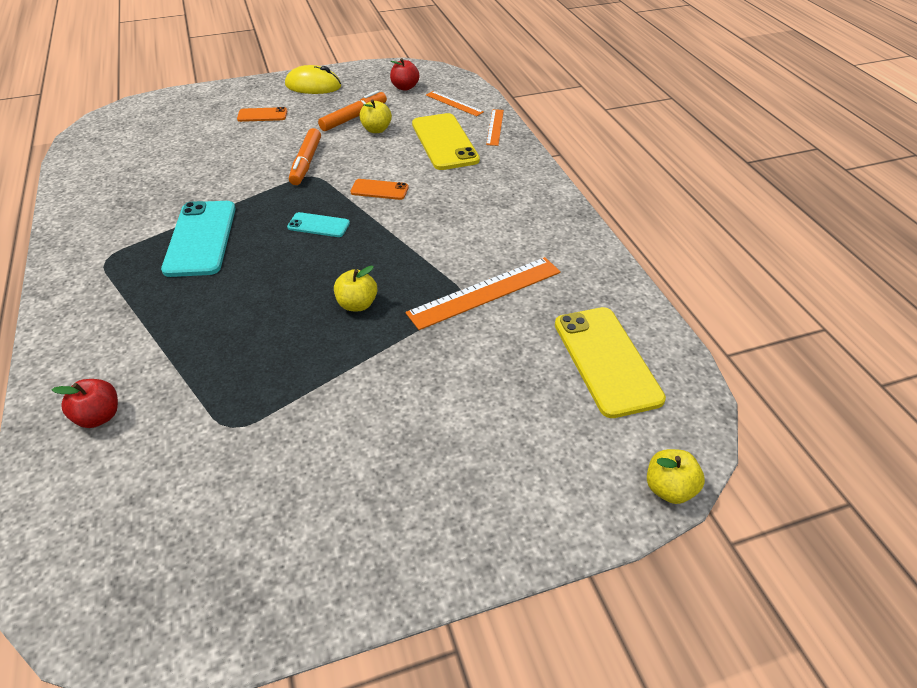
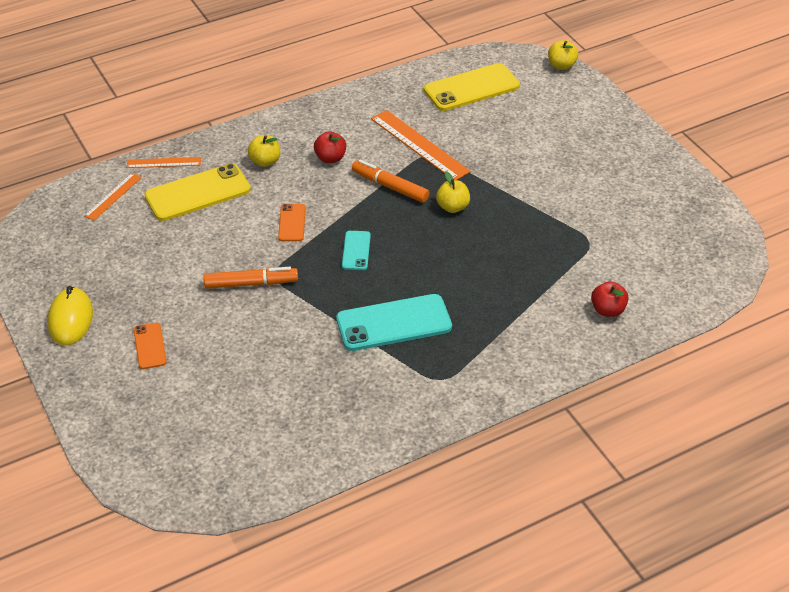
camera: 100 degrees left, 0 degrees up
(353, 117) = (150, 268): orange marker -> orange marker (390, 187)
(376, 130) = (176, 245): yellow apple -> yellow apple (265, 161)
(405, 87) = (74, 239): red apple -> red apple (330, 158)

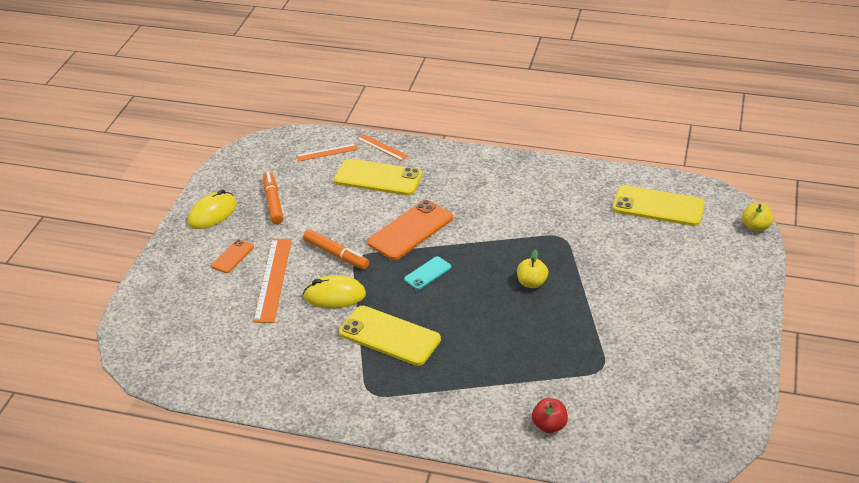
camera: 45 degrees right, 5 degrees down
(265, 161) = (445, 180): yellow apple -> none
(292, 223) = (410, 230): orange phone -> orange phone, size x1.93
(299, 320) = (334, 295): none -> yellow mouse
(330, 158) = (490, 202): red apple -> none
(390, 187) = (506, 244): orange marker -> orange marker (273, 202)
(394, 323) = (389, 336): turquoise phone -> yellow phone
(419, 145) = (565, 226): orange ruler -> orange ruler (273, 279)

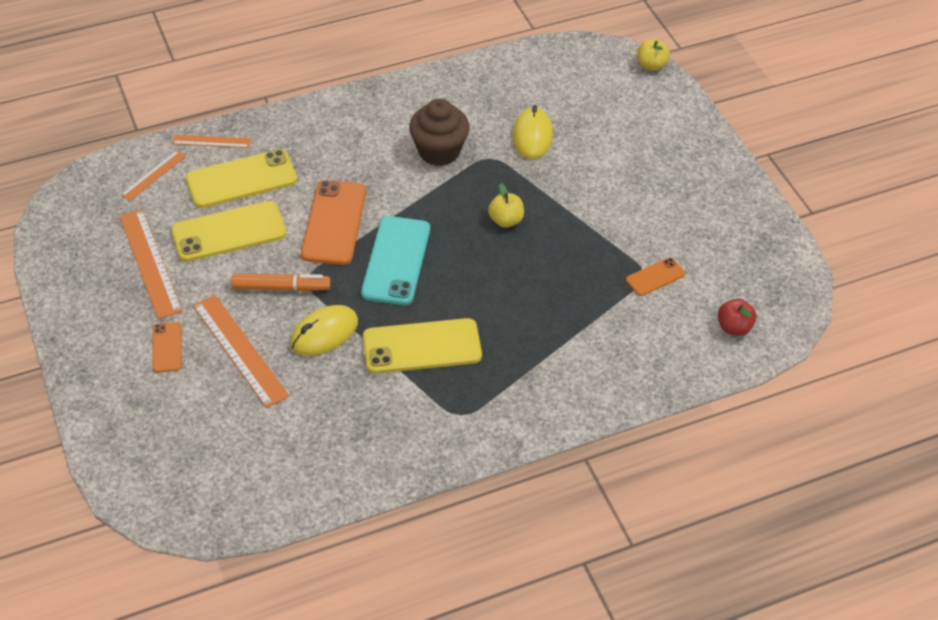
camera: 40 degrees left, 10 degrees up
(212, 213) = (91, 310): yellow mouse -> yellow mouse (532, 136)
(273, 202) = (150, 262): orange marker -> orange ruler
(427, 273) = (396, 261): turquoise phone -> turquoise phone, size x1.93
(529, 217) = (439, 151): none -> brown cupcake
(549, 425) = (649, 354): red apple -> red apple (734, 327)
(609, 375) = (655, 277): none -> orange phone
(658, 206) = (549, 83): yellow phone -> yellow phone (229, 232)

